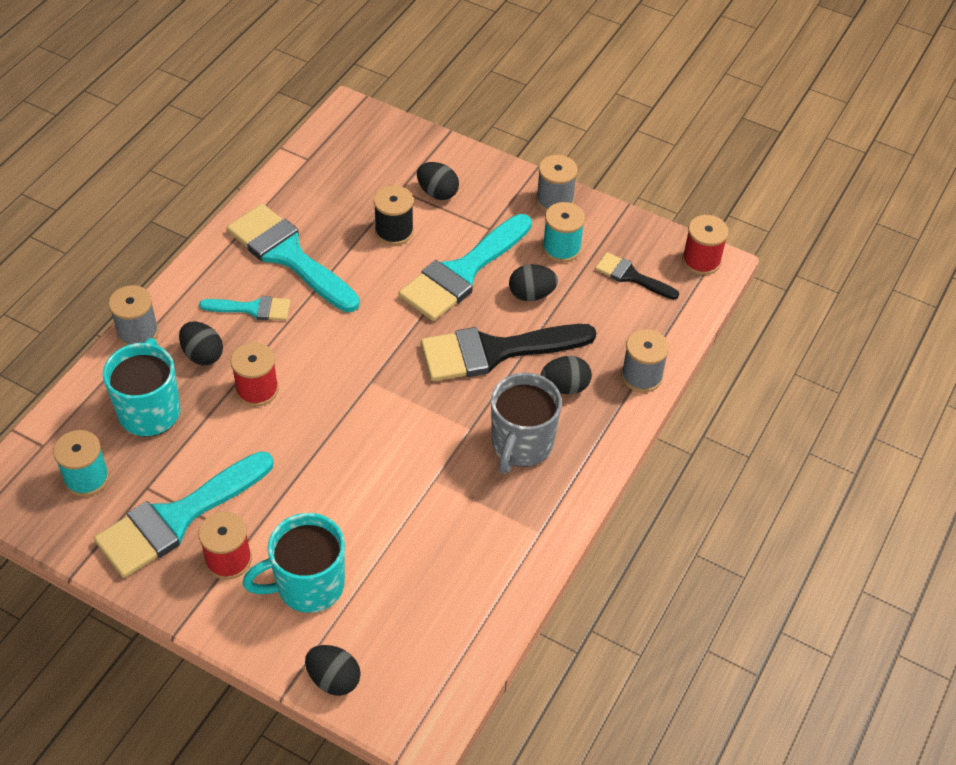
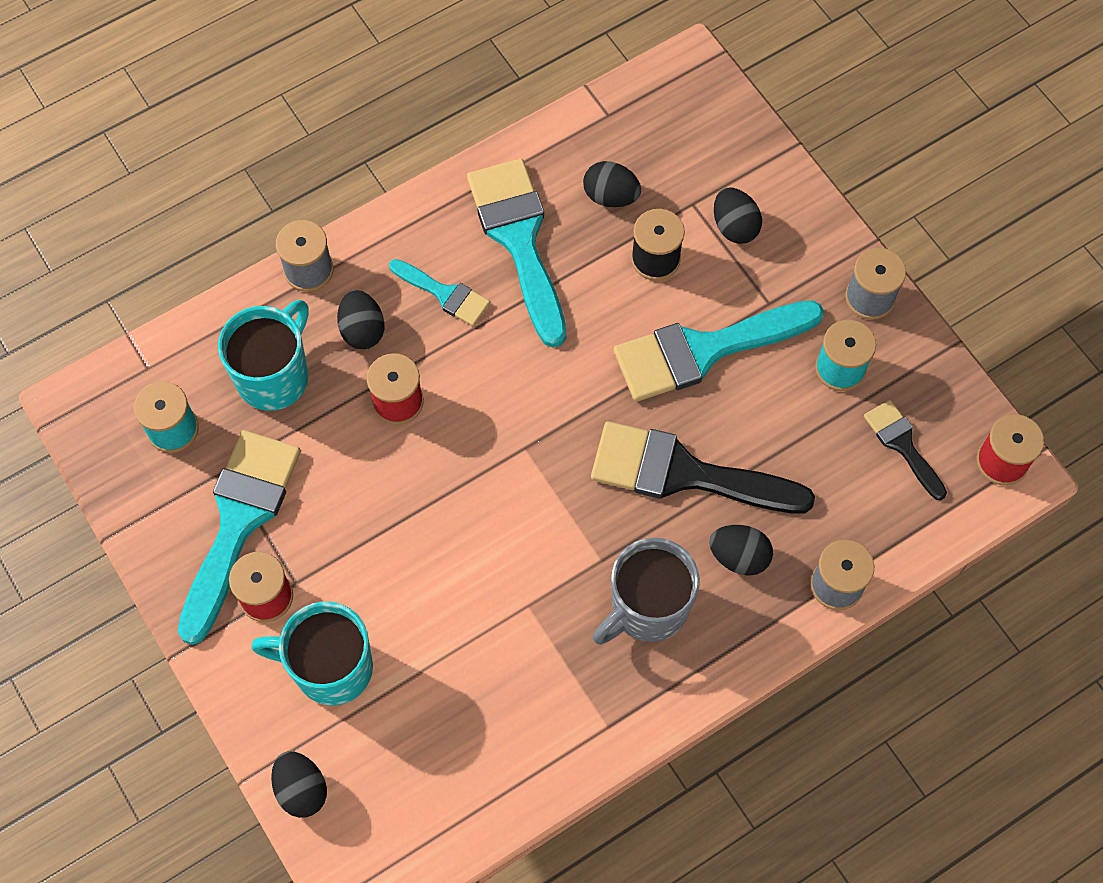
camera: 30 degrees right, 15 degrees up
(177, 518) = (239, 521): turquoise brush -> turquoise brush turned 120 degrees clockwise
(531, 294) = (769, 416): black egg -> black egg (610, 196)

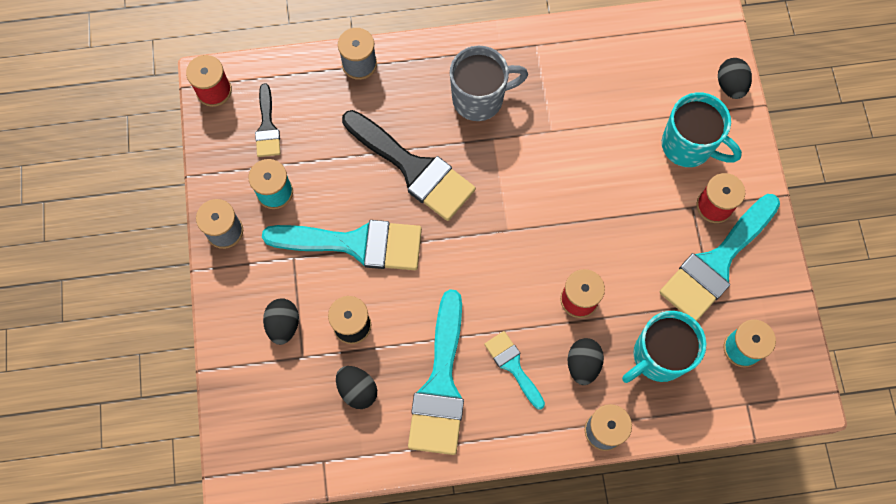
camera: 155 degrees left, 5 degrees up
(739, 557) = (408, 104): black egg -> none

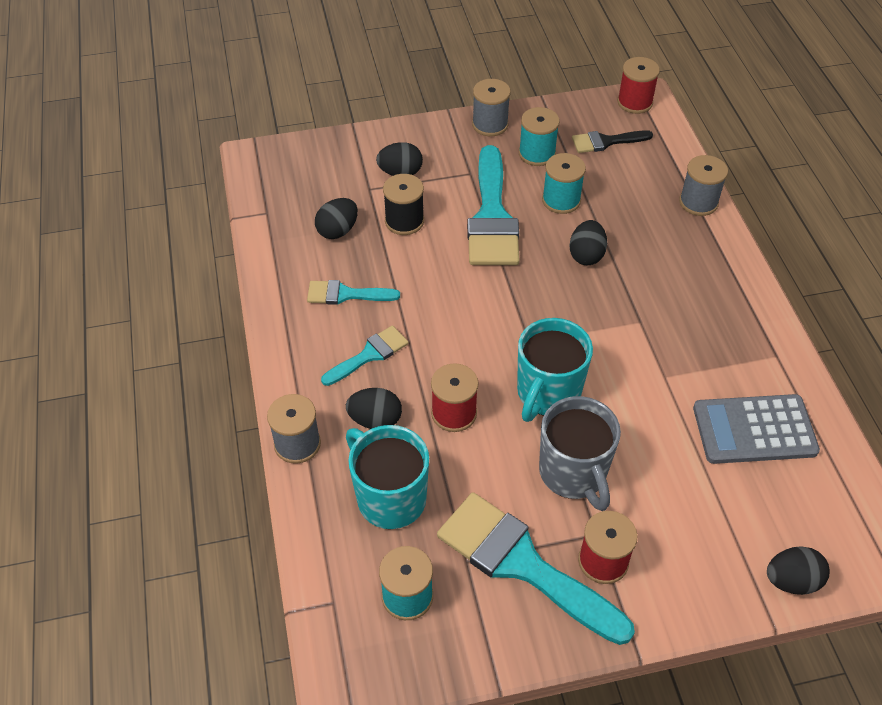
camera: 85 degrees right, 20 degrees down
(342, 179) = (561, 200): none -> turquoise spool
(413, 168) = (586, 255): black brush -> black egg
(440, 385) = (346, 294): turquoise brush -> turquoise brush, size x0.52
(479, 99) = (687, 306): grey mug -> grey mug (573, 473)
(605, 78) = (754, 430): none -> grey calculator
(688, 146) = (684, 528): turquoise mug -> turquoise mug (547, 393)

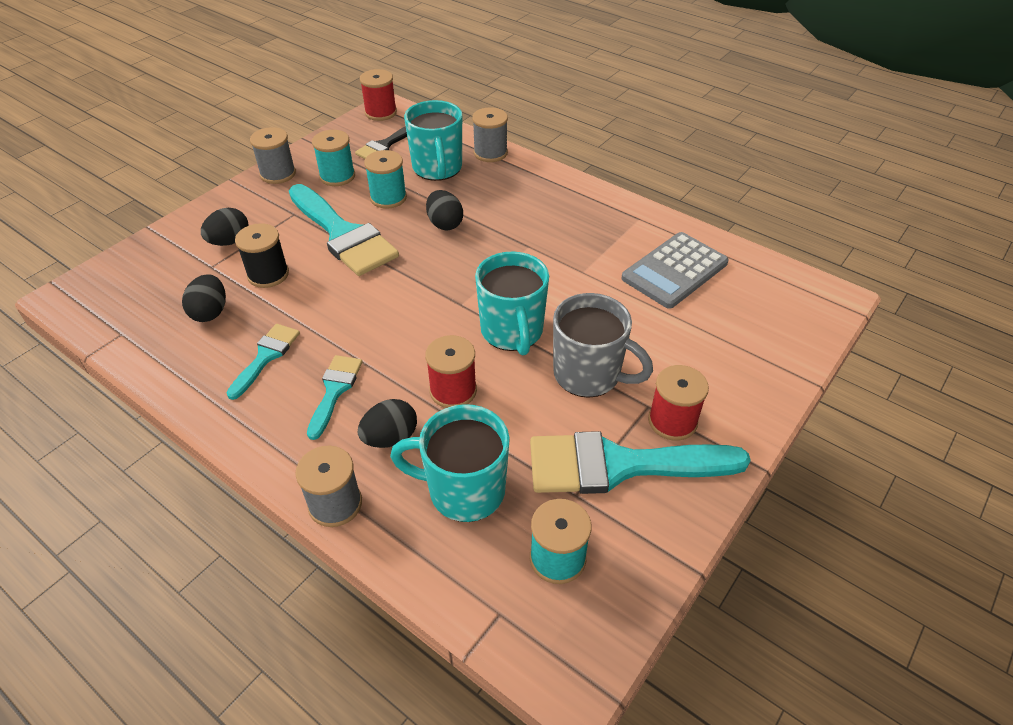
camera: 40 degrees left, 5 degrees down
(346, 294) = (266, 356): turquoise brush -> turquoise brush turned 150 degrees clockwise
(632, 193) = (437, 168): none -> turquoise mug
(791, 581) = (797, 349): black egg -> none

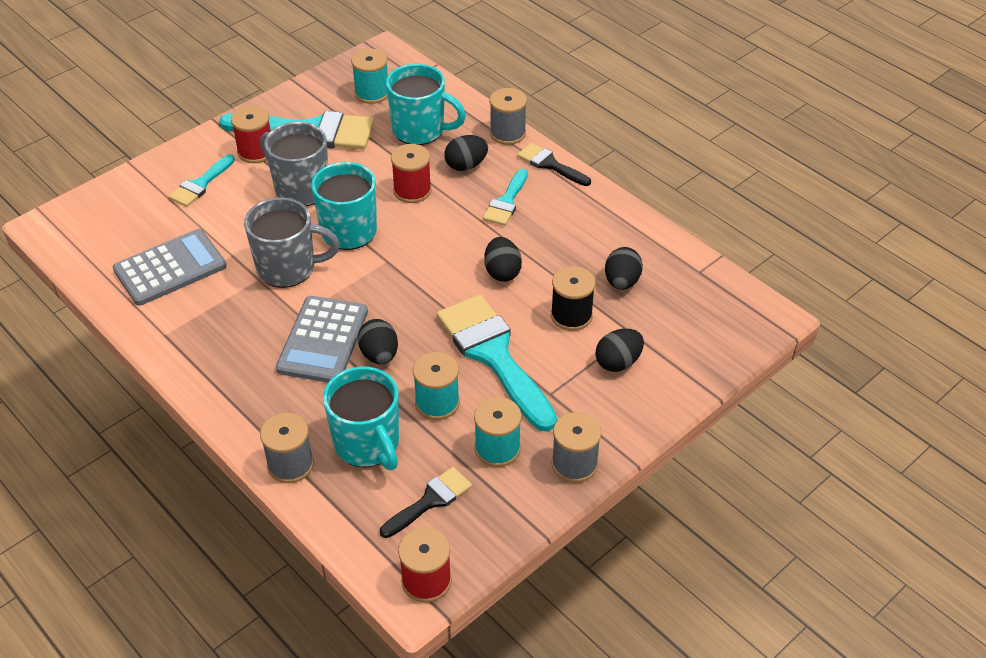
camera: 170 degrees left, 0 degrees up
(266, 356) = (564, 235): turquoise brush -> turquoise brush (200, 184)
(275, 455) = (550, 164): none -> black brush
(337, 307) = (502, 272): none -> black egg
(437, 168) = (367, 444): turquoise mug -> turquoise mug turned 150 degrees clockwise
(498, 229) = (323, 340): none -> grey calculator
(559, 284) = (288, 268): none -> grey mug

